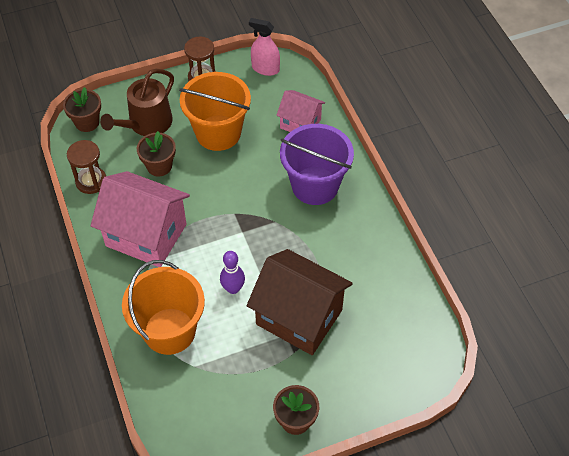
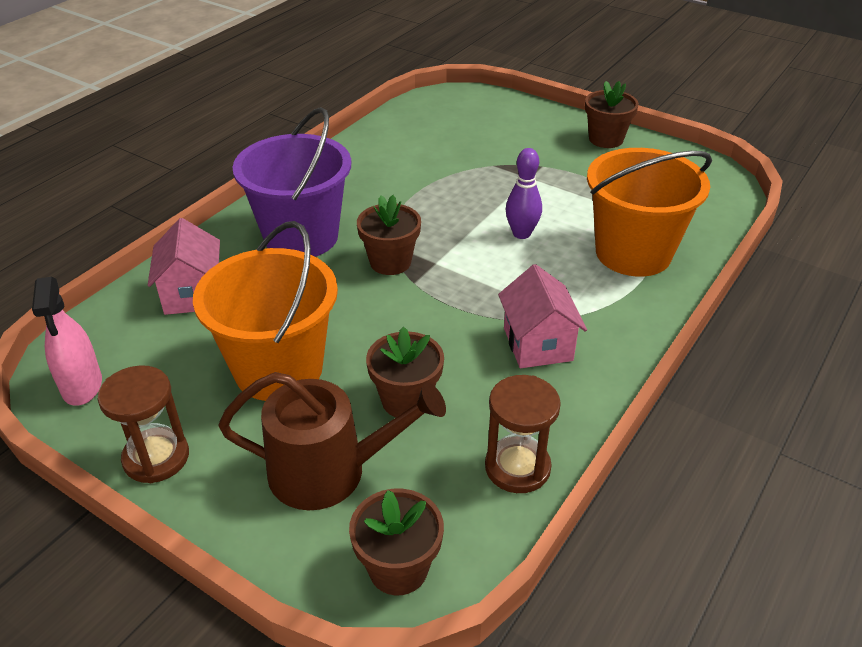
camera: 125 degrees left, 15 degrees down
(146, 235) = (537, 344): pink house -> pink house, size x0.56
(259, 212) = (390, 262): none -> brown flower pot
(299, 317) = (499, 177): brown house -> none

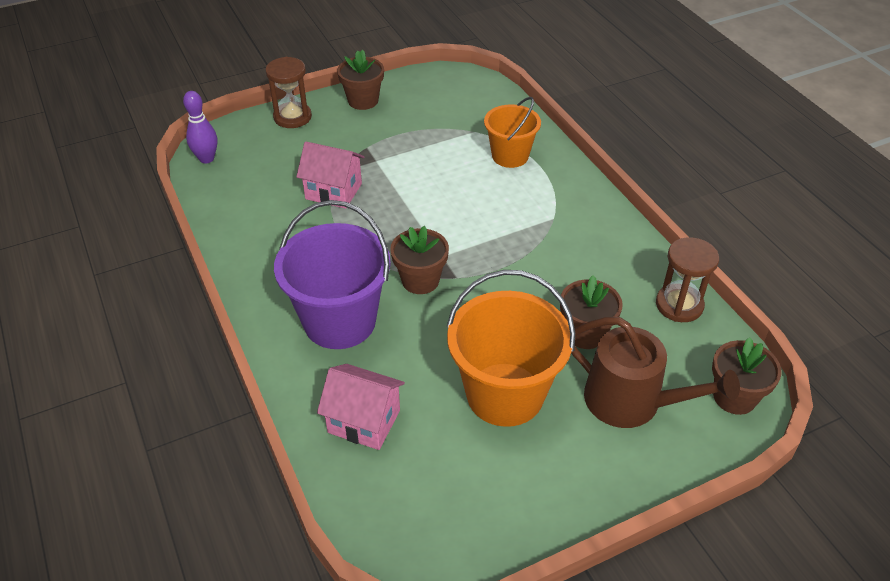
camera: 60 degrees left, 5 degrees up
(82, 386) = (438, 536): pink spray bottle -> none
(156, 457) = (560, 504): brown hourglass -> brown hourglass (292, 117)
(329, 471) = (631, 401): brown watering can -> brown watering can turned 90 degrees clockwise
(521, 233) = (443, 196): purple bowling pin -> purple bowling pin (206, 159)
(537, 344) = (571, 244): pink house -> pink house (333, 191)
(633, 253) = (510, 156): orange bucket -> orange bucket, size x0.61

